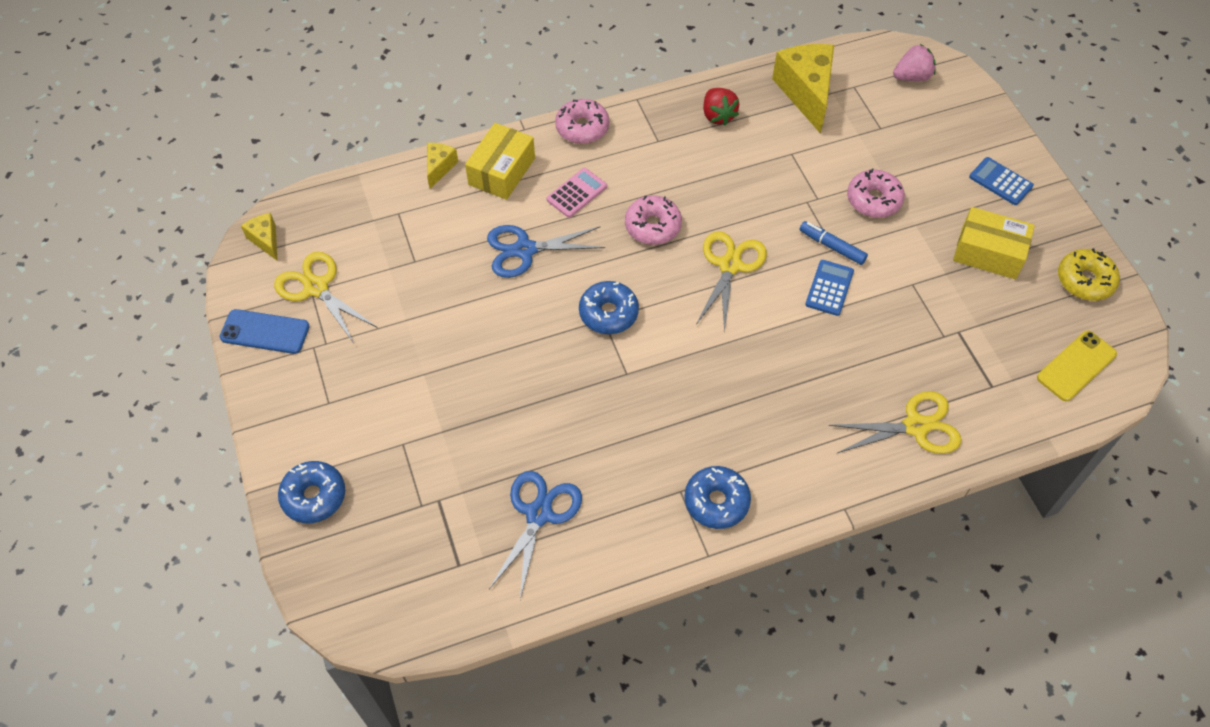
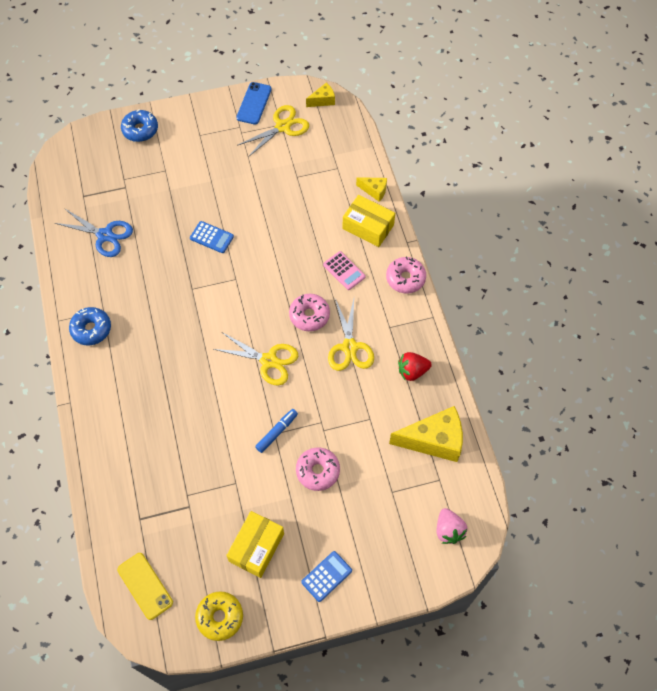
camera: 95 degrees right, 5 degrees up
(525, 250) = (298, 237): blue scissors -> none
(608, 313) = (240, 282): blue donut -> none
(829, 288) = (240, 423): blue calculator -> blue calculator (211, 237)
(916, 426) = (118, 459): yellow scissors -> yellow scissors (349, 347)

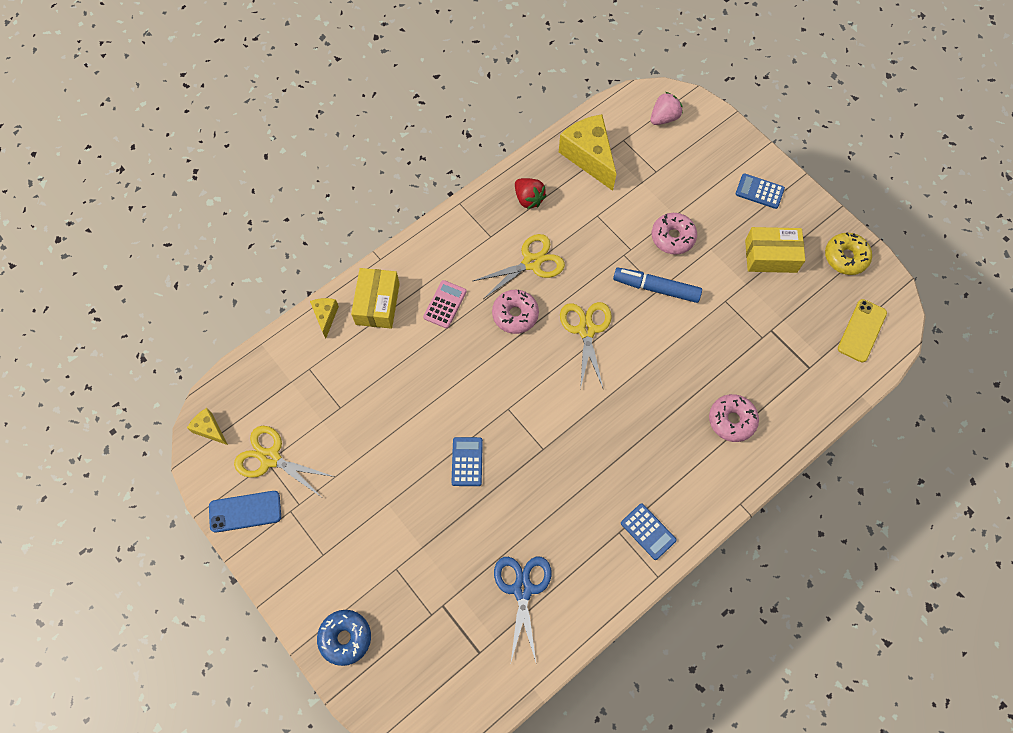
camera: 115 degrees left, 5 degrees up
(91, 329) = (648, 531): blue donut -> blue calculator
(277, 432) = (656, 288): blue marker -> blue marker, size x1.51
(405, 278) = (426, 243): pink donut -> pink donut (731, 420)

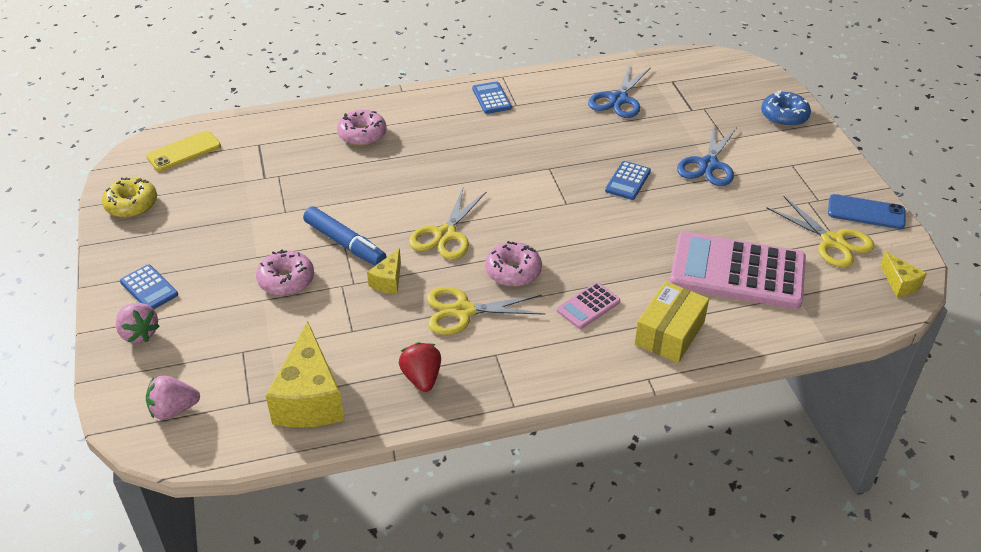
camera: 155 degrees left, 25 degrees down
(325, 316) = (738, 341): yellow cheese -> yellow cheese (388, 281)
(342, 387) = (737, 272): none -> pink calculator
(401, 518) = (708, 165): none -> blue scissors
(732, 156) = (139, 333): none -> pink strawberry
(770, 256) = (202, 230): yellow box -> none

